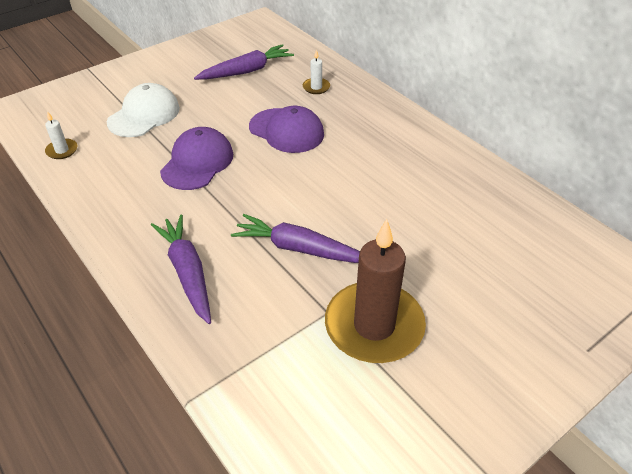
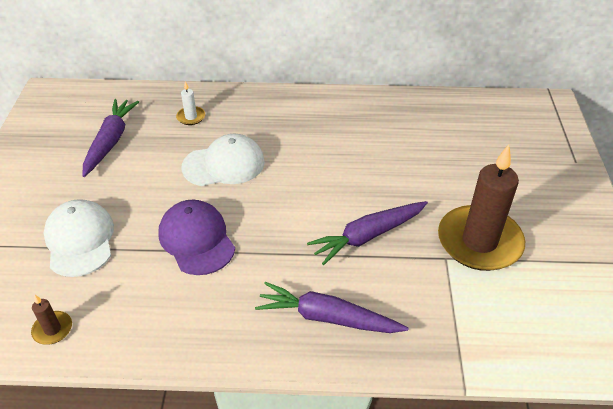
camera: 50 degrees left, 0 degrees up
(62, 150) = (52, 329): white candle -> brown candle
(286, 131) = (224, 164): purple cap -> white cap

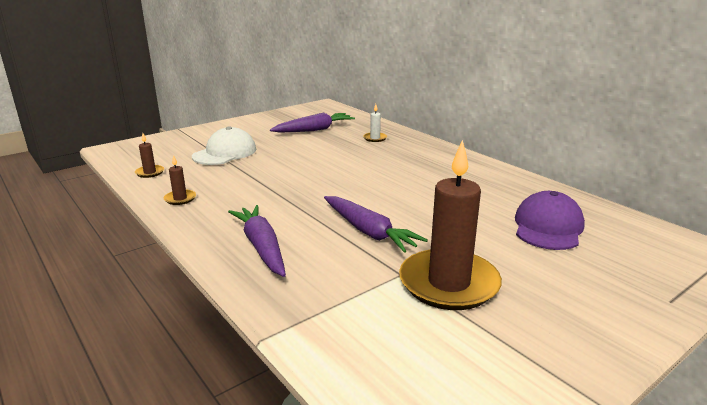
camera: 50 degrees right, 20 degrees down
(159, 332) = (180, 199): none -> brown candle
(197, 239) = (272, 179): purple cap -> purple cap (548, 227)
(224, 164) = (351, 161): white cap -> none
(368, 236) = (368, 231): purple carrot -> purple carrot turned 150 degrees counterclockwise

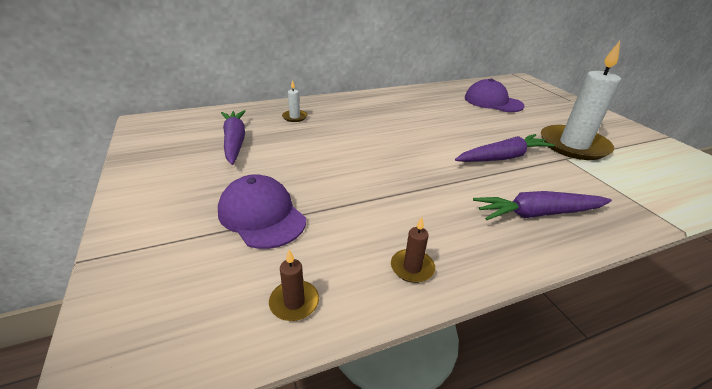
camera: 75 degrees left, 10 degrees up
(225, 153) = (262, 215): white cap -> purple cap
(448, 283) = (573, 145): brown candle -> white candle

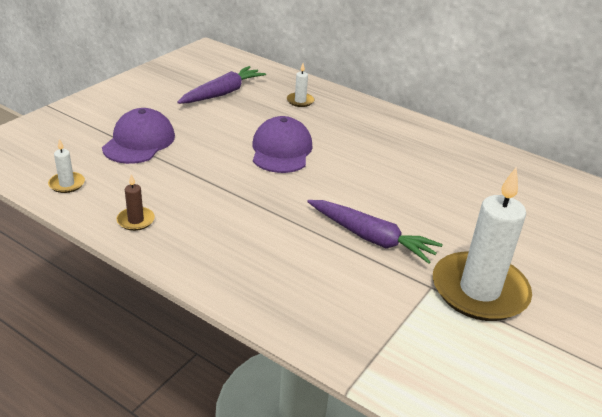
camera: 55 degrees right, 0 degrees up
(294, 302) = (67, 184): brown candle -> white candle
(493, 102) = (531, 207): purple cap -> purple cap (281, 150)
(538, 214) = (275, 275): purple carrot -> none

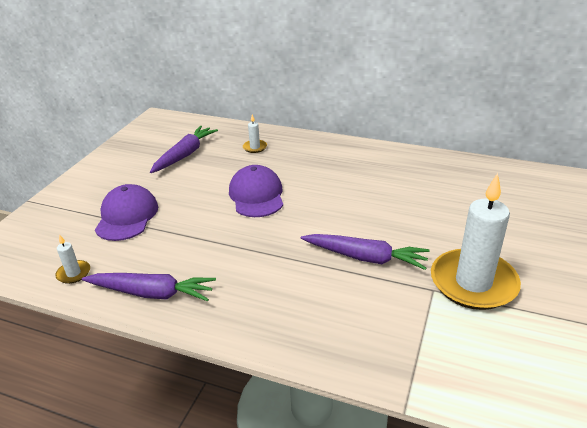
camera: 10 degrees left, 0 degrees up
(136, 220) = (152, 293): brown candle -> purple carrot

